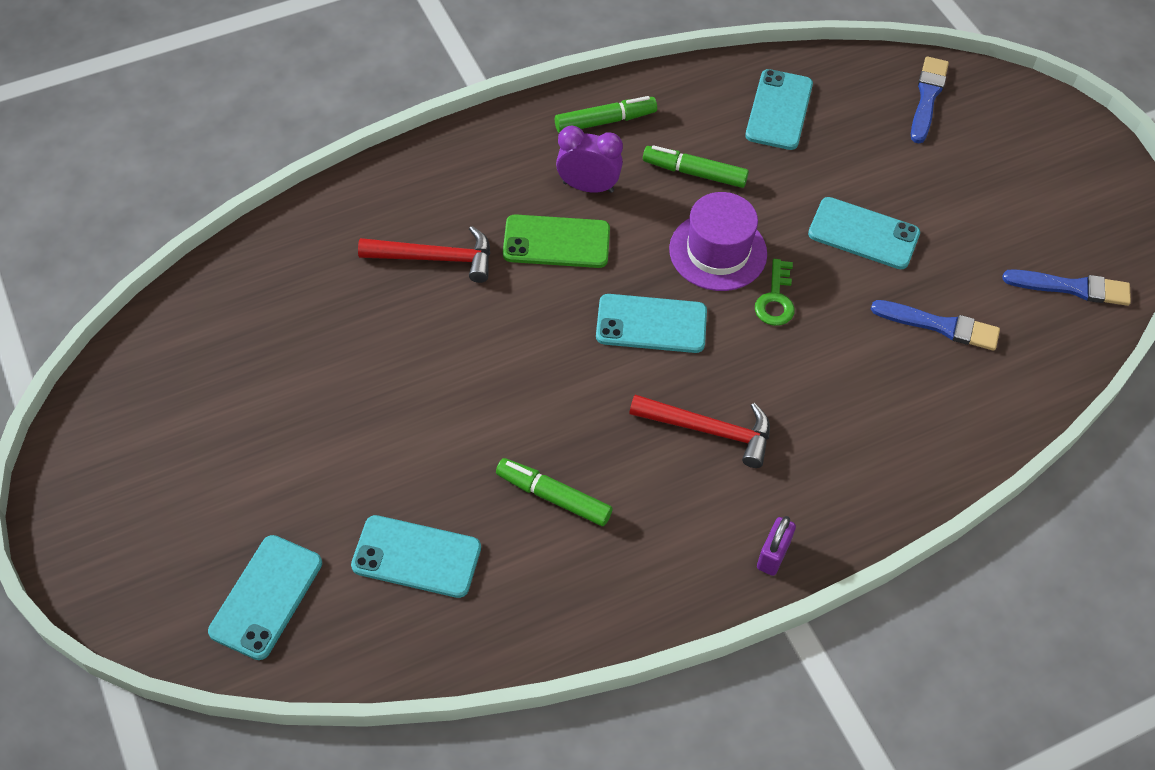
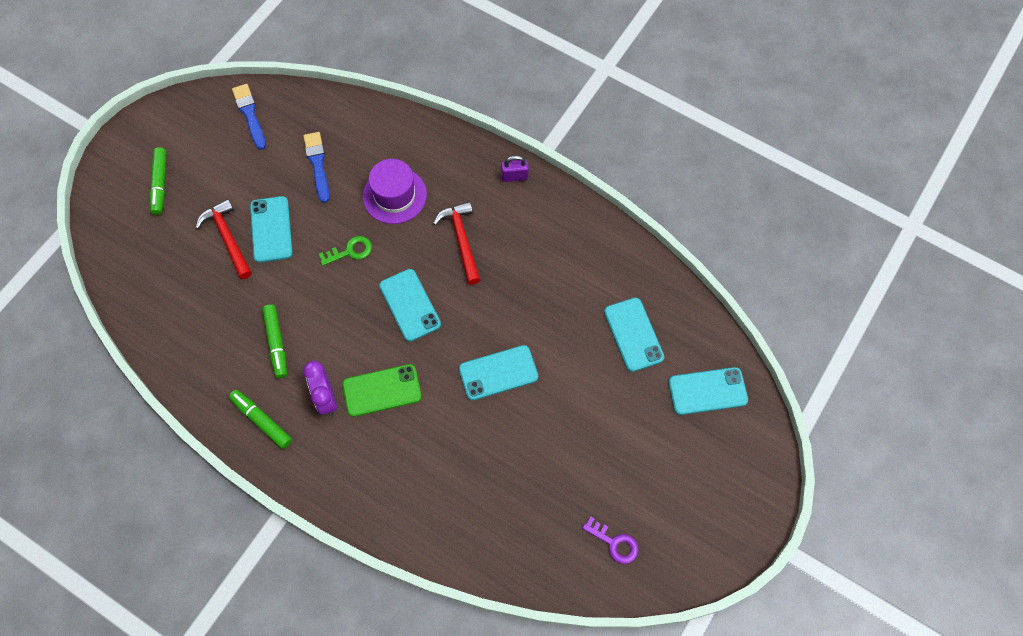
camera: 120 degrees left, 10 degrees up
(183, 369) = (614, 543): none -> purple key
(435, 258) = (439, 453): red hammer -> red hammer (227, 238)
(553, 497) = (553, 291): green marker -> green marker (160, 184)
(556, 242) = (382, 390): green phone -> green phone turned 75 degrees counterclockwise
(718, 251) = (333, 298): purple hat -> purple hat (394, 195)
(779, 110) = (191, 322): turquoise phone -> turquoise phone (498, 372)
(927, 97) = (130, 244): blue brush -> none

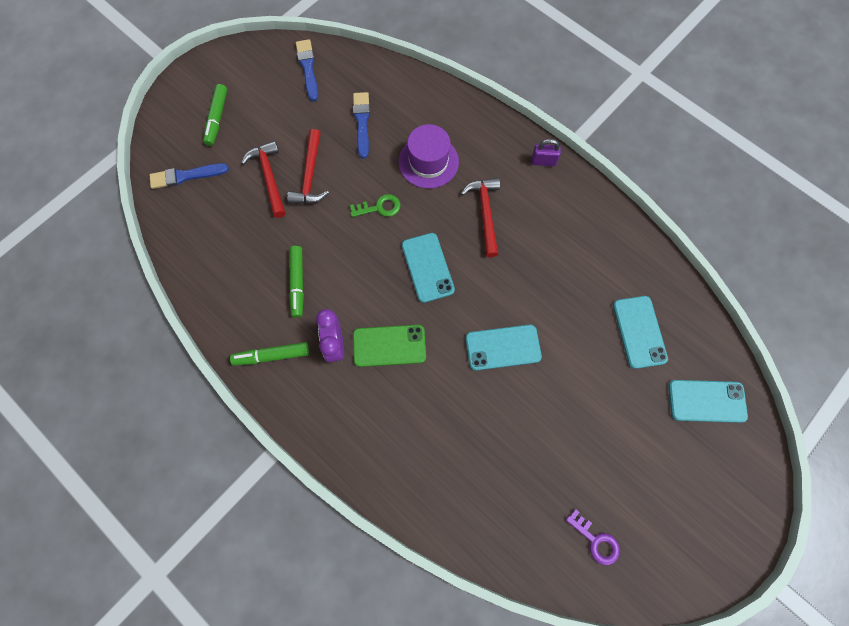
camera: 10 degrees right, 5 degrees up
(137, 251) = (186, 176): none -> blue brush
(262, 421) = (272, 356): green marker -> green marker turned 60 degrees counterclockwise
(271, 229) = (310, 175): turquoise phone -> red hammer

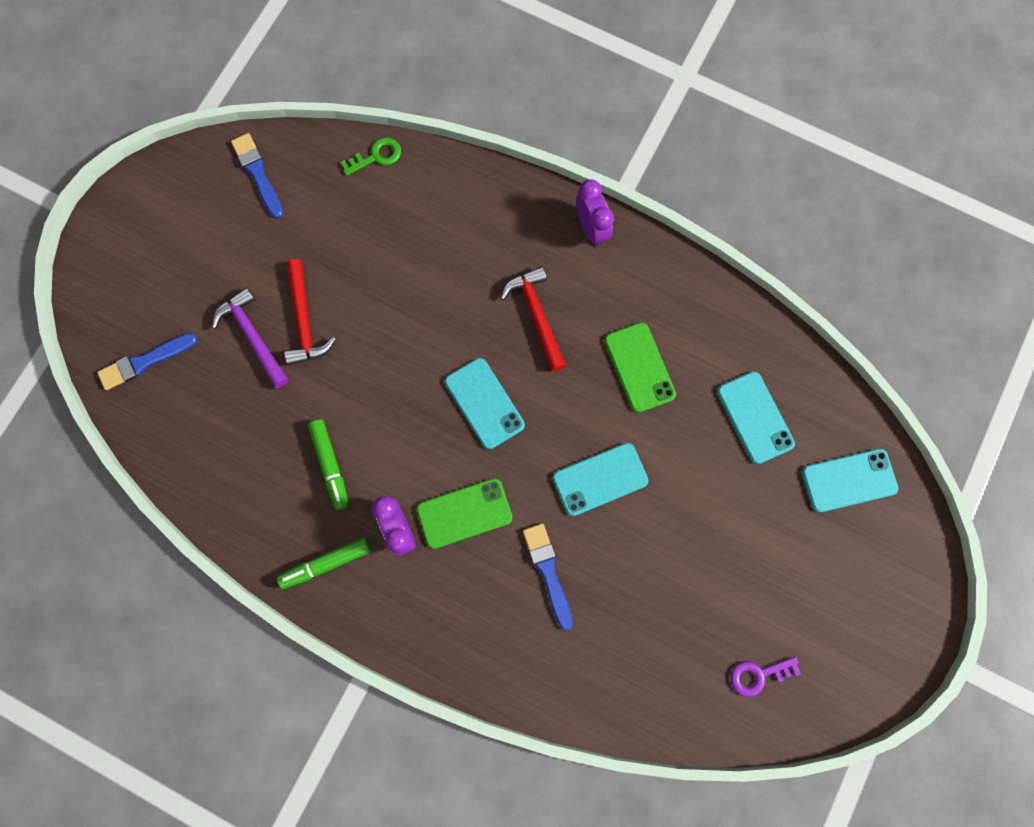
camera: 15 degrees left, 5 degrees up
(217, 118) = (160, 273): green marker -> none
(269, 177) = (253, 336): red hammer -> purple hammer
(362, 122) = (350, 232): blue brush -> blue brush (548, 572)
(379, 207) = (404, 341): green key -> green key (376, 156)
(428, 162) = (449, 265): purple hat -> none
(543, 161) = (591, 228): purple padlock -> purple clock
(555, 271) = (639, 367): none -> green phone
(595, 540) = (758, 675): purple key -> purple key turned 135 degrees clockwise

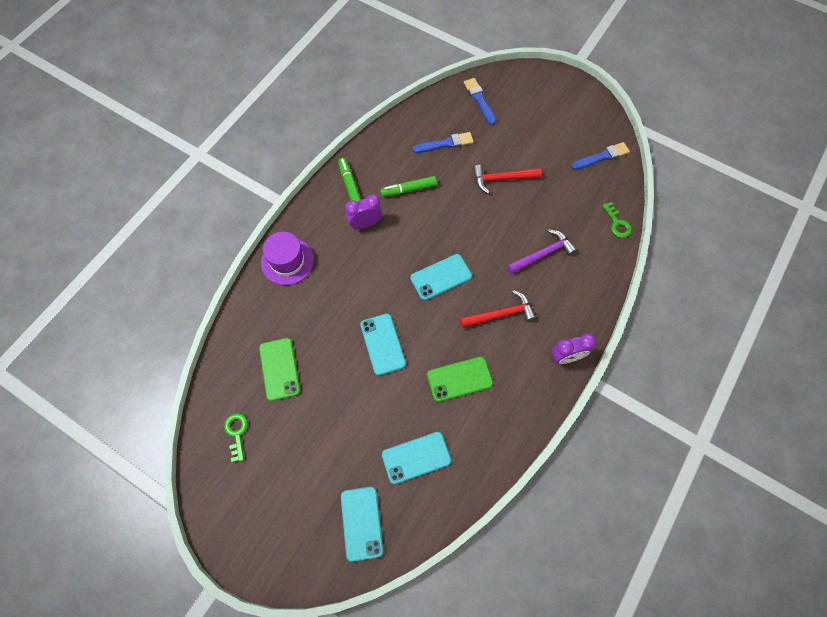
camera: 95 degrees right, 10 degrees down
(253, 336) = (492, 152): purple hammer -> purple hammer (542, 254)
(464, 513) = (370, 260): green phone -> green phone (279, 369)
(475, 648) = (287, 261): none -> purple hat
(548, 572) = (326, 306): blue brush -> blue brush (445, 143)
(758, 675) = (236, 433): purple key -> green key

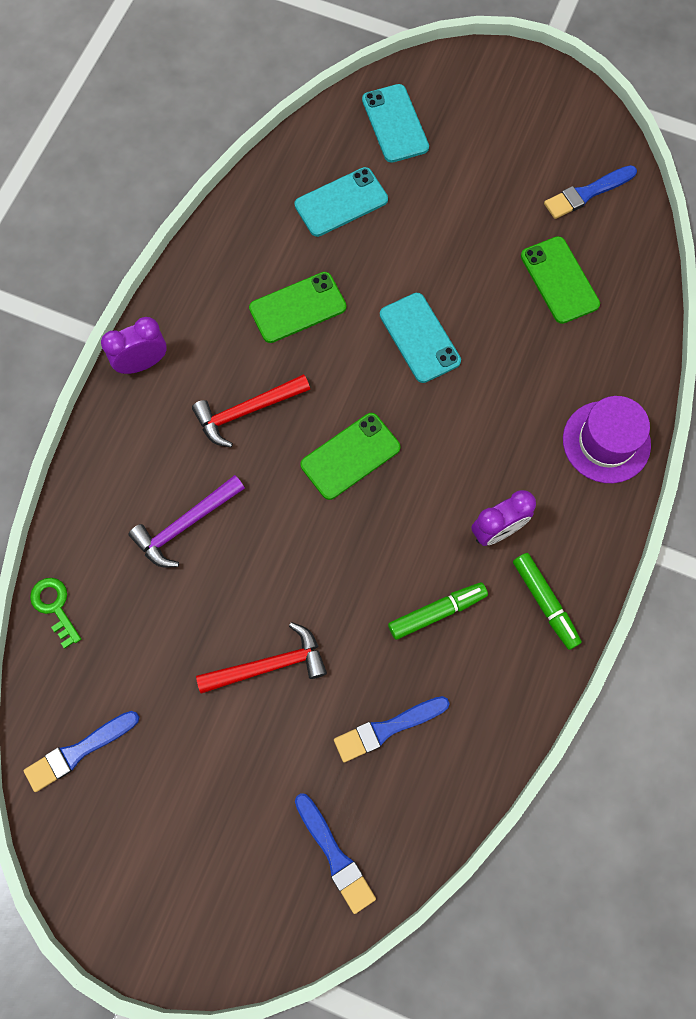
camera: 170 degrees right, 5 degrees up
(236, 433) = (587, 193): green key -> blue brush
(441, 277) = (350, 456): turquoise phone -> green phone

